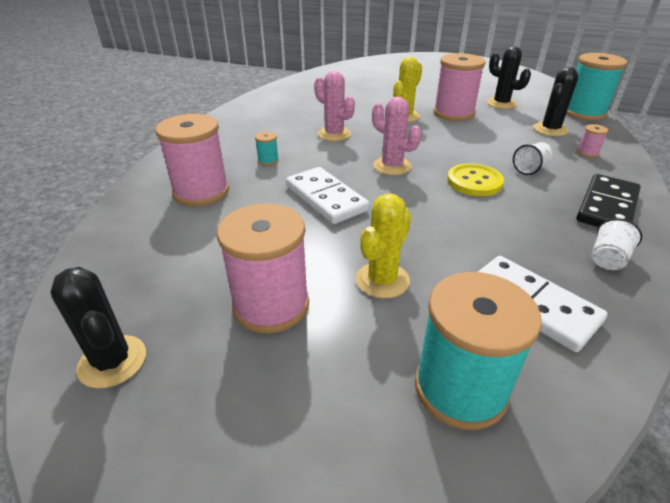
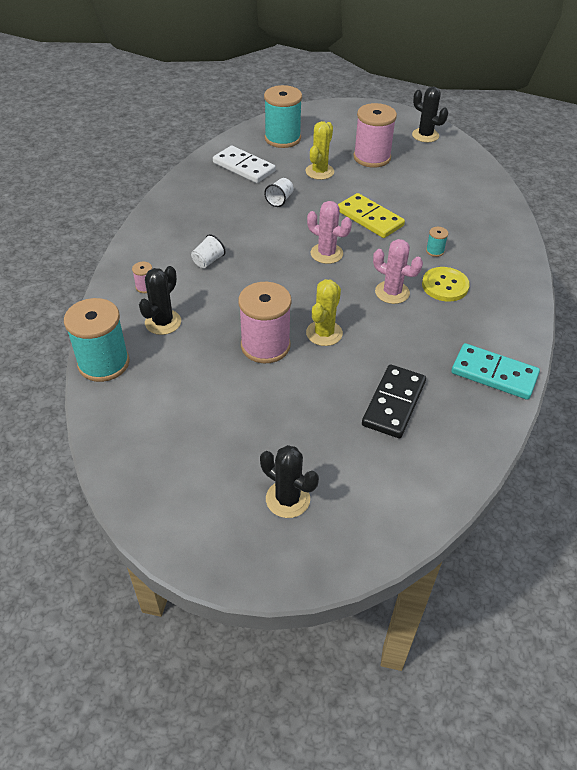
camera: 170 degrees right, 10 degrees up
(201, 192) = (463, 216): pink spool -> none
(283, 94) = (494, 374): none -> turquoise domino
(326, 198) = (370, 218): white domino -> yellow domino
(474, 181) = (259, 243): yellow button -> yellow button (445, 285)
(501, 103) = (200, 376): black cactus -> black cactus (288, 499)
(606, 206) = (167, 228): black domino -> black domino (394, 403)
(607, 259) = (191, 192): white cup -> white cup (279, 200)

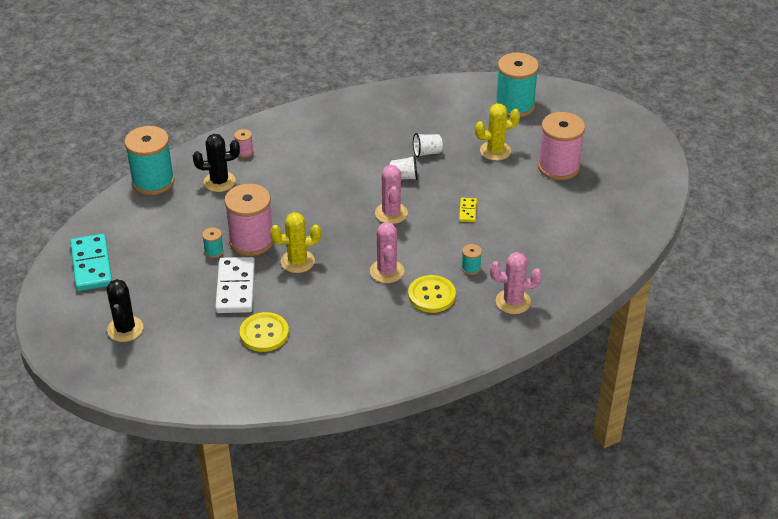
camera: 50 degrees right, 5 degrees down
(208, 261) = (307, 162): white cup -> white cup (404, 177)
(244, 167) = (445, 110): white domino -> white domino (235, 288)
(250, 376) = (214, 251): none -> turquoise spool
(370, 218) = (468, 211): yellow domino -> yellow domino, size x0.48
(394, 403) = (264, 333): black domino -> yellow button
(425, 135) = (641, 178): black cactus -> none
(492, 252) = (513, 302): none -> pink cactus
(494, 374) = (355, 371): turquoise domino -> turquoise domino (92, 265)

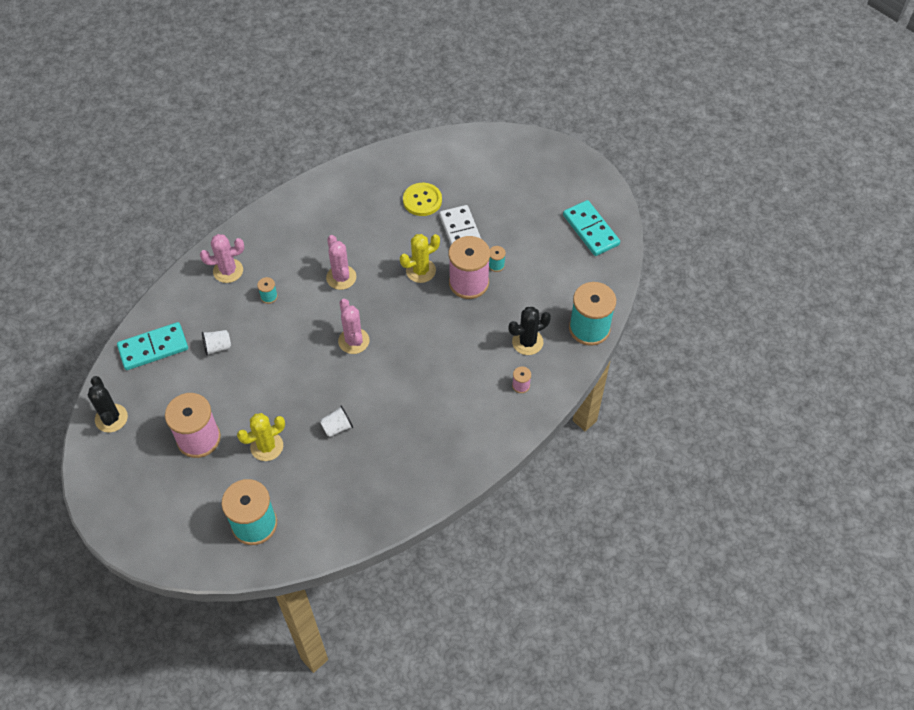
camera: 165 degrees right, 15 degrees up
(125, 329) = (530, 181): black cactus -> black cactus (111, 418)
(404, 177) = (352, 388): white cup -> white cup (217, 347)
(431, 295) = (297, 262): yellow button -> none
(468, 211) = (282, 359): yellow domino -> none
(601, 245) = (153, 348): none -> turquoise domino

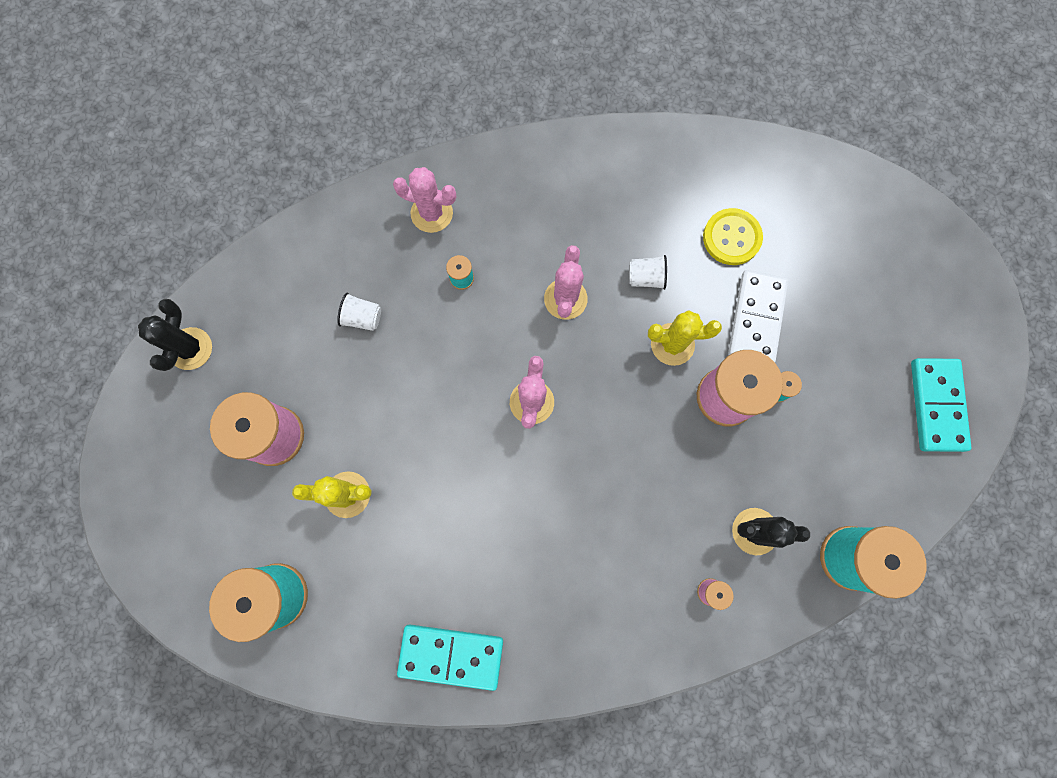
camera: 30 degrees right, 20 degrees up
(153, 348) = (287, 276): turquoise domino -> turquoise domino (451, 655)
(337, 427) = (445, 517): white cup -> white cup (646, 278)

